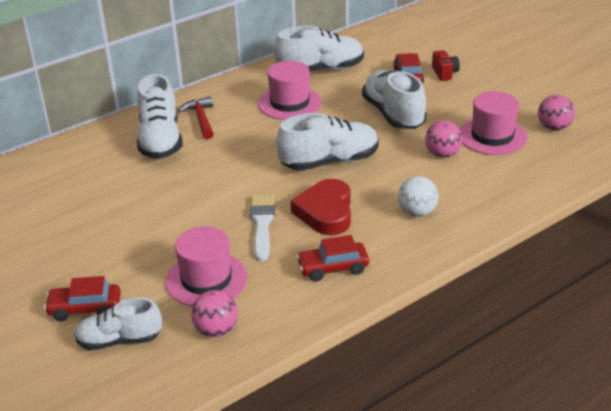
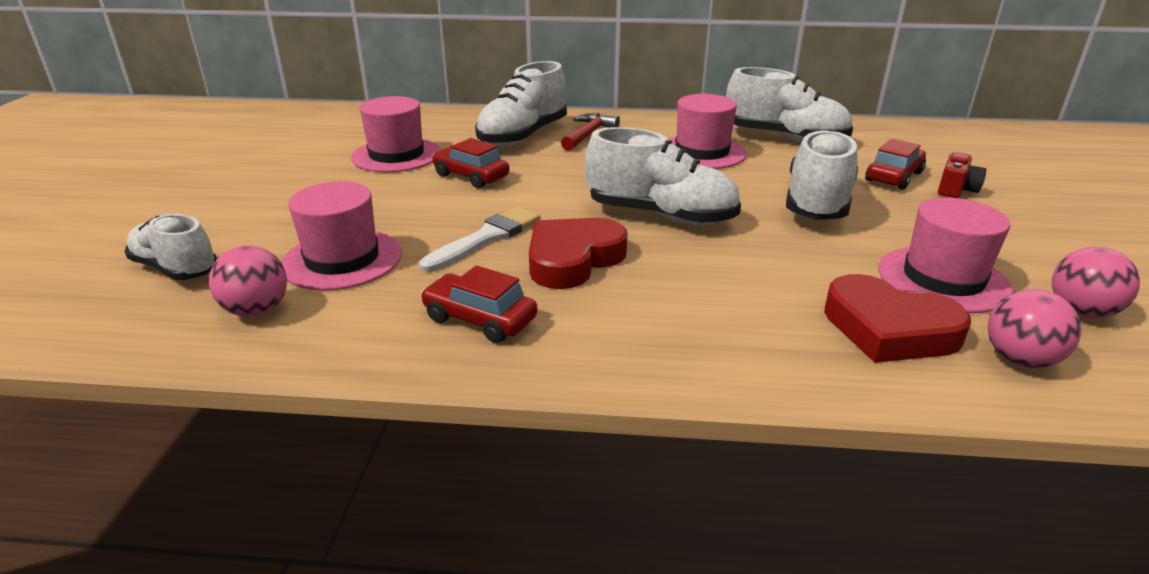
camera: 40 degrees right, 5 degrees down
(85, 308) = (211, 228): red car -> red car (471, 176)
(101, 197) = (396, 155): none -> pink hat
(417, 212) = (689, 314): white ball -> none
(442, 154) = (828, 267): pink ball -> pink ball (1019, 359)
(498, 175) = (889, 329): none -> red heart

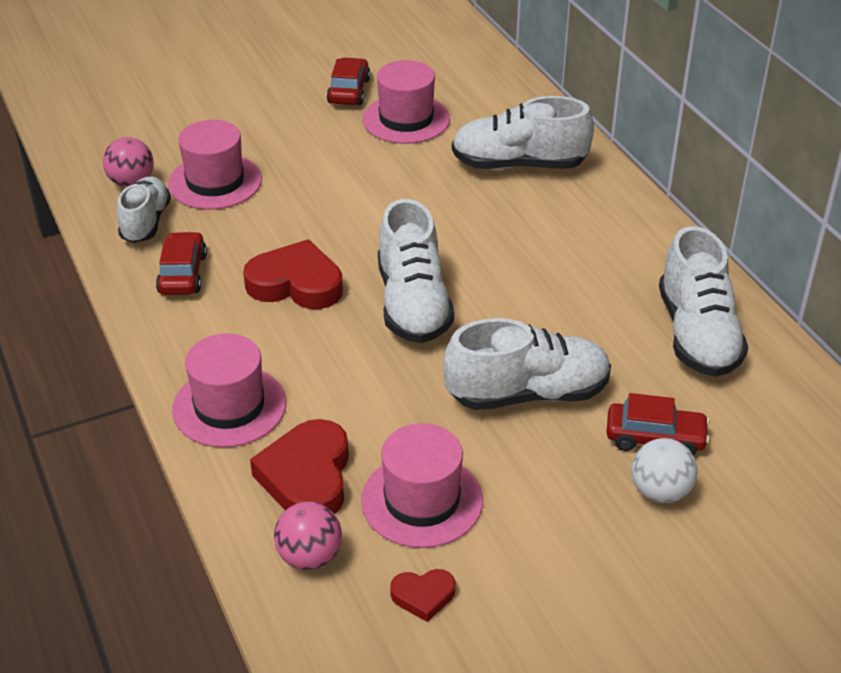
camera: 60 degrees right, 10 degrees up
(176, 269) = (154, 126): white shoe -> white shoe (146, 222)
(471, 176) = (399, 175): red car -> red car (349, 91)
(486, 238) = (296, 229): white brush -> none
(588, 134) = (565, 200): red hammer -> none
(702, 152) = (591, 287): pink hat -> pink hat (229, 406)
(956, 190) = (660, 492): red camera -> white ball
(1081, 312) = (423, 596): pink ball -> red heart

